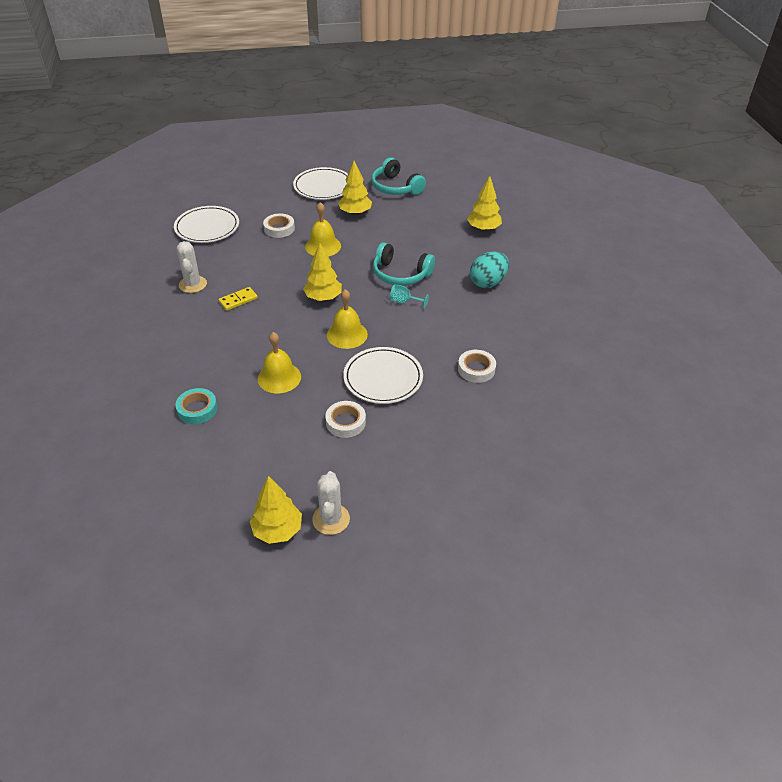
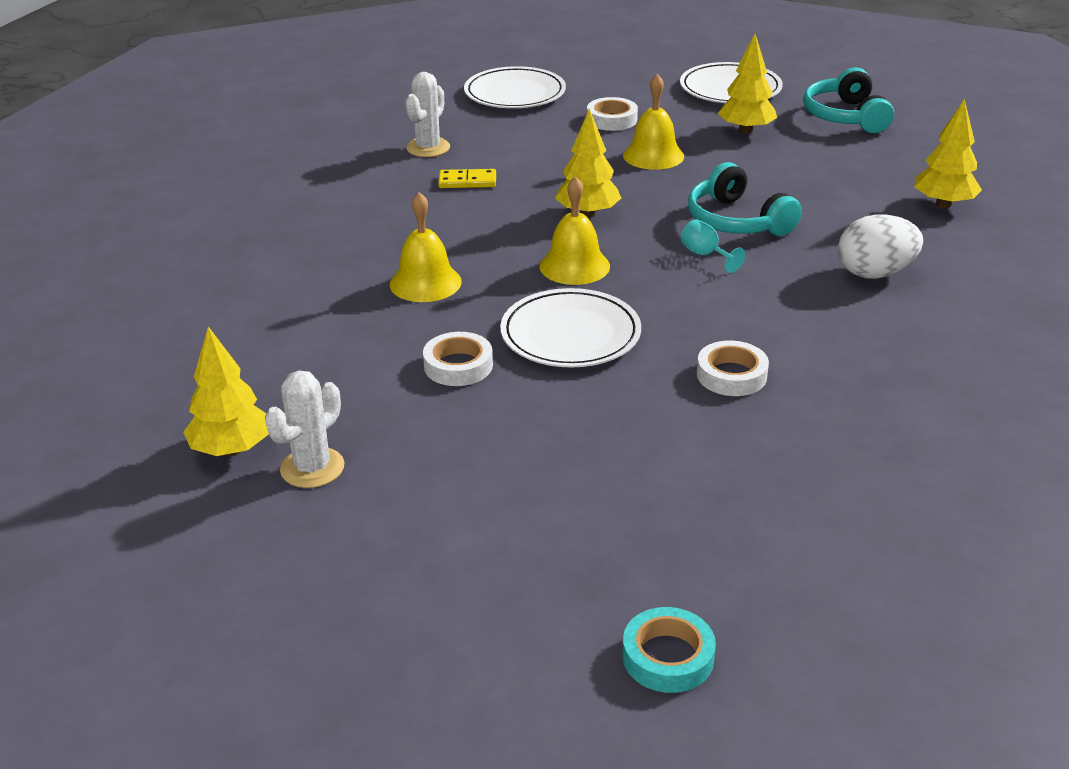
camera: 35 degrees right, 10 degrees down
(197, 409) = (284, 280): turquoise tape -> turquoise tape (668, 657)
(488, 282) = (875, 273): turquoise egg -> white egg

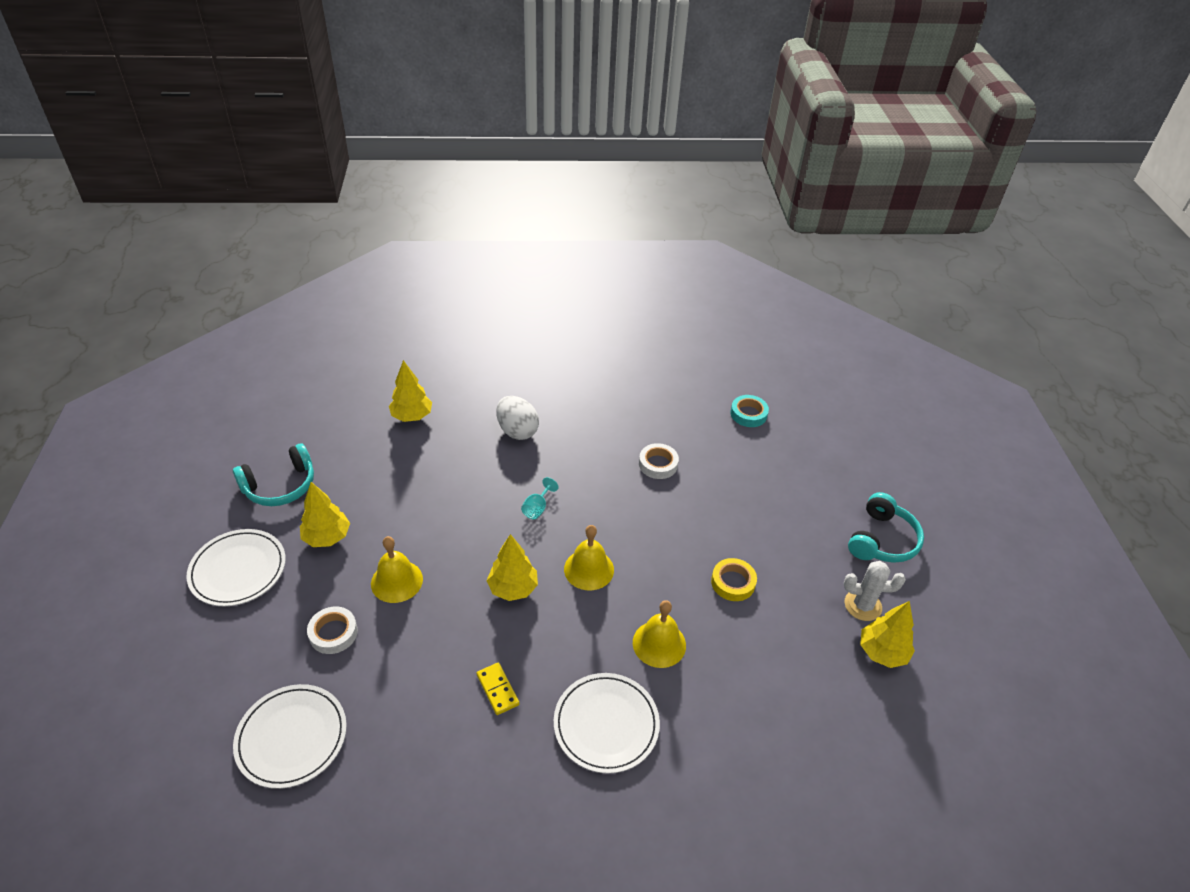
camera: 120 degrees left, 10 degrees up
(428, 148) = (445, 754): white cactus -> none
(458, 365) = (733, 582): white tape -> yellow tape
(570, 334) = (666, 543): white plate -> white plate (606, 724)
(668, 657) = (854, 436): turquoise tape -> turquoise tape (748, 414)
(736, 221) = (483, 505): turquoise headphones -> turquoise headphones (882, 540)

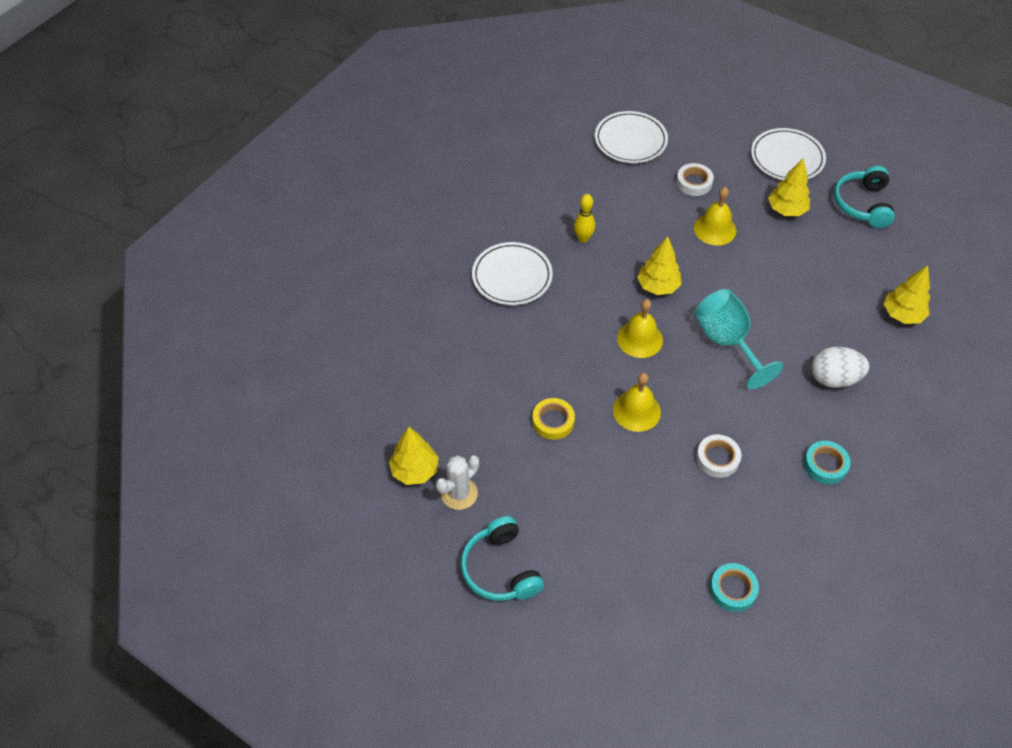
camera: 130 degrees right, 10 degrees up
(497, 690) = (583, 238): yellow domino -> yellow bowling pin
(537, 508) = (727, 342): turquoise goblet -> turquoise goblet, size x2.25
(603, 407) = (825, 465): none -> turquoise tape
(659, 644) = (542, 340): yellow bell -> yellow bell (636, 411)

